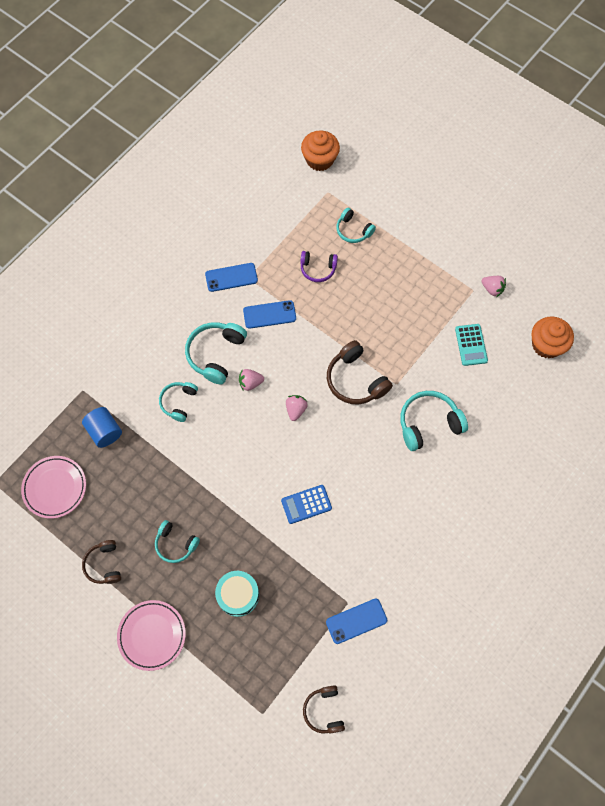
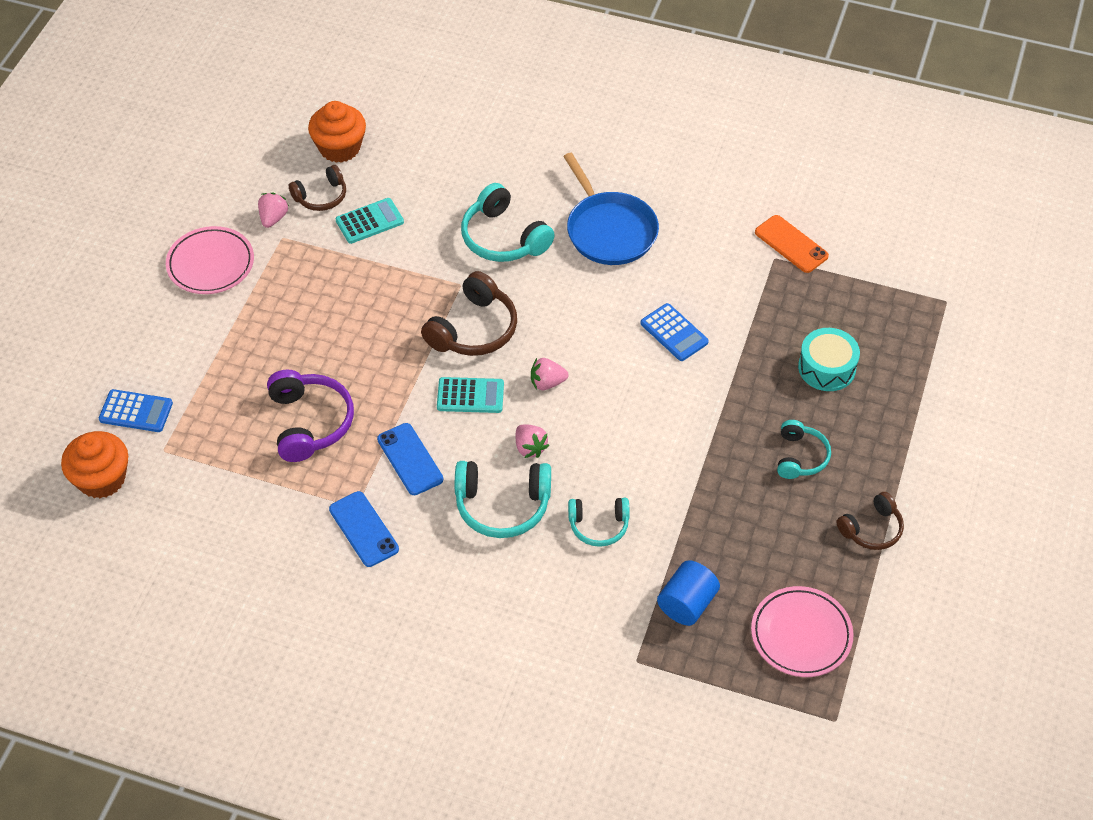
camera: 110 degrees left, 15 degrees down
(152, 635) = (927, 441): pink plate -> pink plate (210, 264)
(303, 362) = (470, 396): none -> turquoise calculator
(318, 269) = (309, 423): purple headphones -> purple headphones, size x1.59
(324, 710) = (907, 246): brown headphones -> brown headphones (321, 196)
(353, 230) = (226, 398): turquoise headphones -> none
(356, 621) = (791, 244): blue phone -> orange phone
(361, 184) = (136, 411): none -> blue calculator
(412, 496) = (609, 230): none -> blue pan

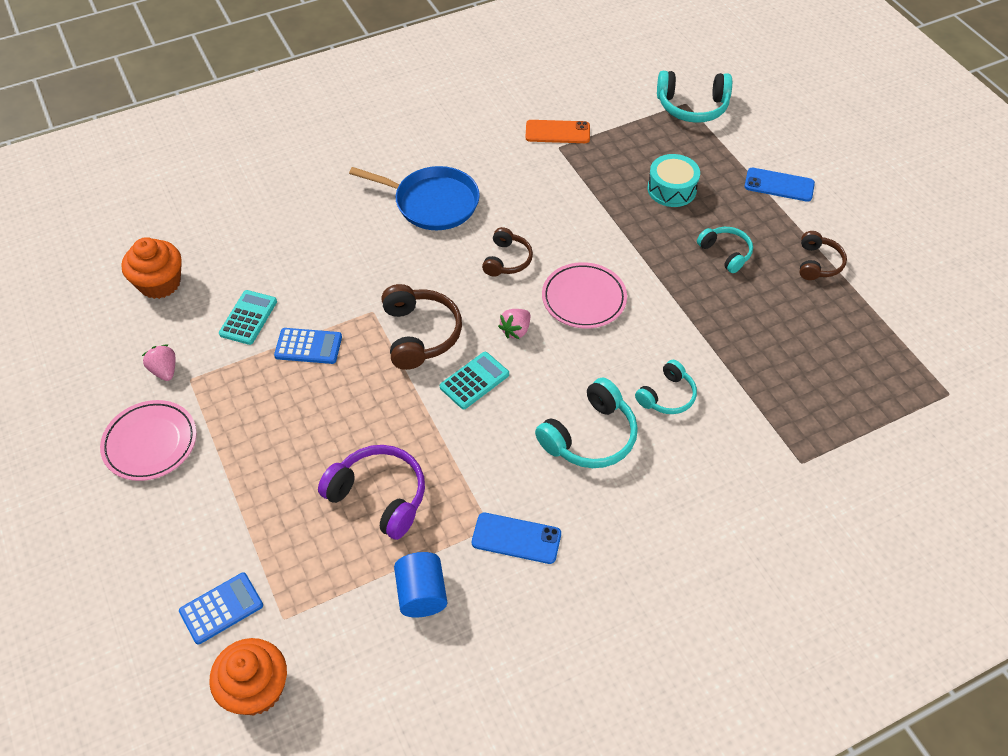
camera: 45 degrees left, 0 degrees up
(321, 196) = (186, 327): brown headphones -> brown headphones (507, 260)
(410, 459) = (487, 459): blue phone -> blue phone (779, 185)
(503, 238) = (365, 258): turquoise headphones -> turquoise headphones (692, 106)
(530, 448) = (559, 382): pink strawberry -> none
(674, 333) = (556, 236): blue calculator -> blue calculator (308, 346)
(687, 604) = (782, 399): blue cylinder -> blue cylinder (422, 594)
(801, 634) = (865, 359): pink plate -> pink plate (584, 299)

